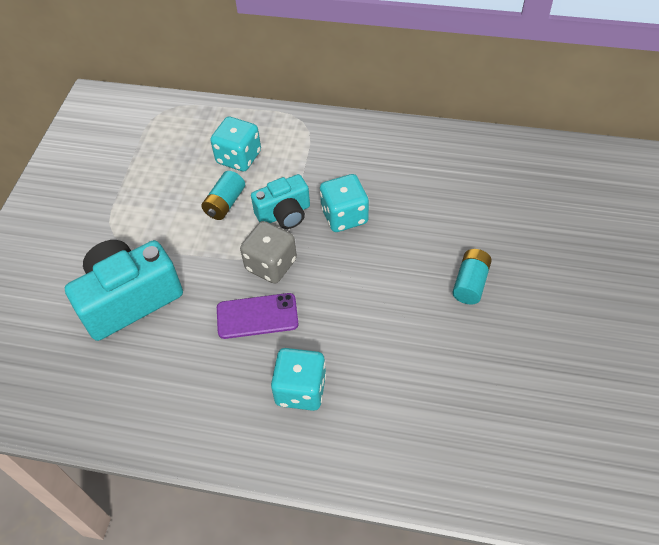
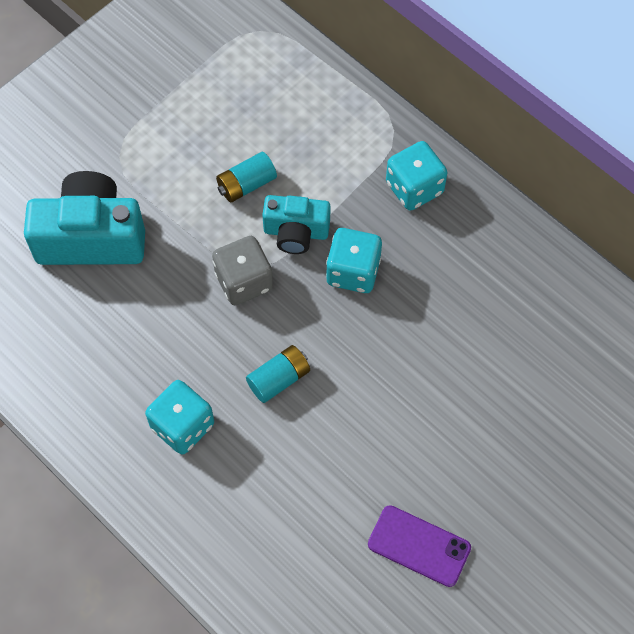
camera: 30 degrees right, 10 degrees up
(239, 157) = (296, 137): turquoise dice -> turquoise dice (414, 188)
(257, 316) = (194, 328): purple phone -> purple phone (419, 546)
(470, 283) = (420, 422): turquoise battery -> turquoise battery (279, 379)

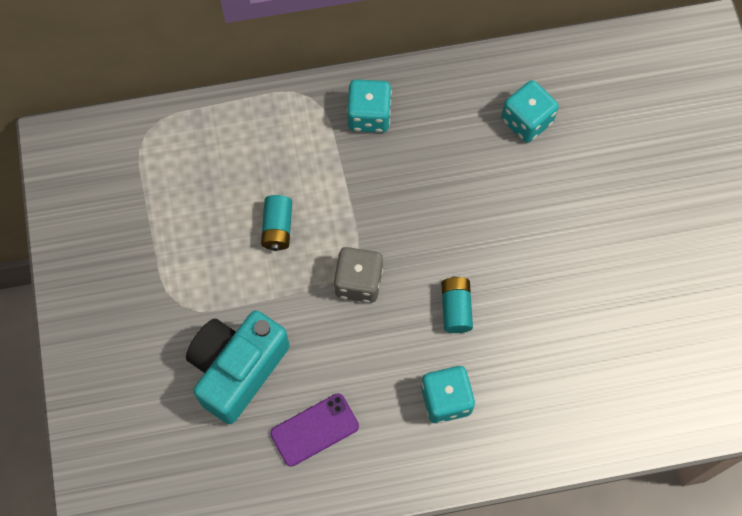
camera: 55 degrees left, 5 degrees up
(296, 232) = (344, 219): turquoise camera -> none
(353, 271) = (406, 202): turquoise dice -> turquoise dice (526, 121)
(419, 546) = (645, 298): purple phone -> purple phone (314, 430)

